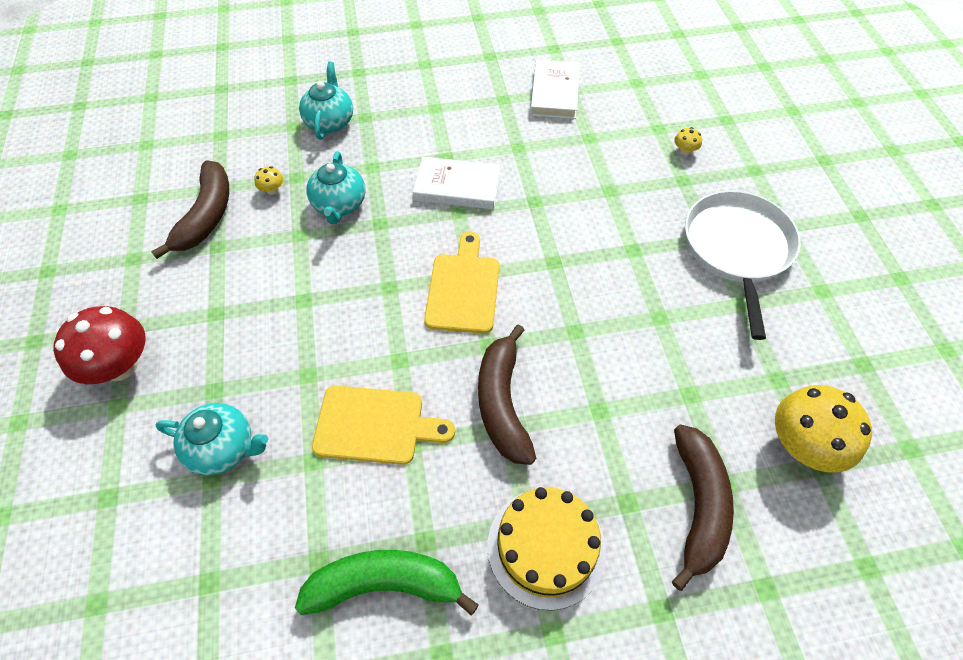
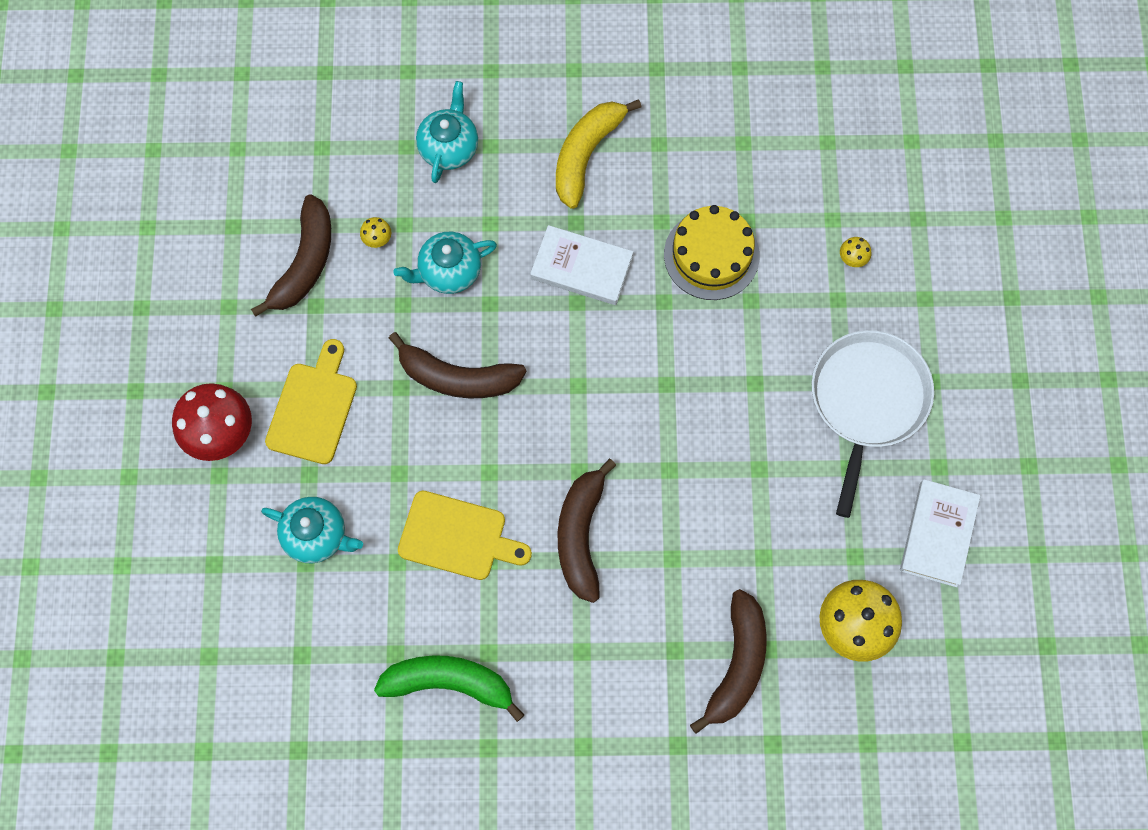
camera: 10 degrees right, 15 degrees up
(339, 205) = (449, 271): turquoise teapot -> turquoise teapot turned 60 degrees clockwise
(357, 284) = (457, 377): none -> brown banana
(445, 113) = (586, 154): none -> yellow banana
(463, 289) = (566, 401): yellow cutting board -> yellow cutting board (313, 408)
(546, 547) = (592, 676): yellow cake -> yellow cake (711, 255)
(554, 93) = (723, 144): white book -> white book (938, 534)

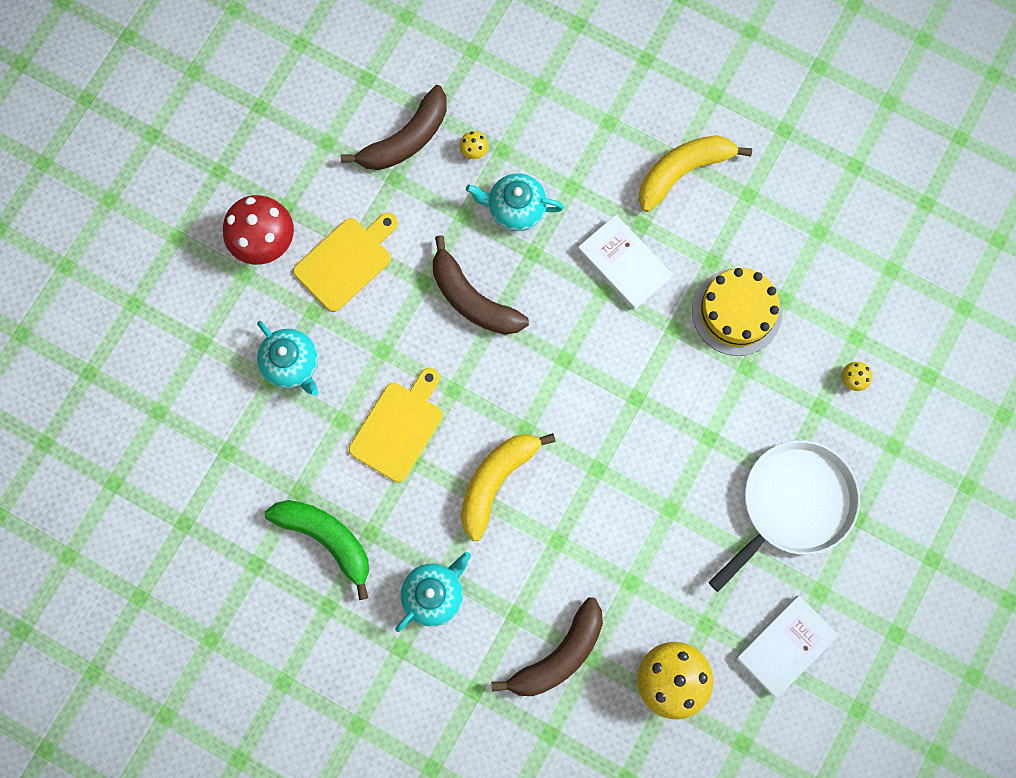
camera: 30 degrees right, 5 degrees up
(449, 147) = (575, 105): turquoise teapot -> turquoise teapot (434, 594)
(457, 537) = (399, 427): yellow cutting board -> yellow cutting board turned 105 degrees counterclockwise
(581, 535) = (496, 481): brown banana -> yellow banana

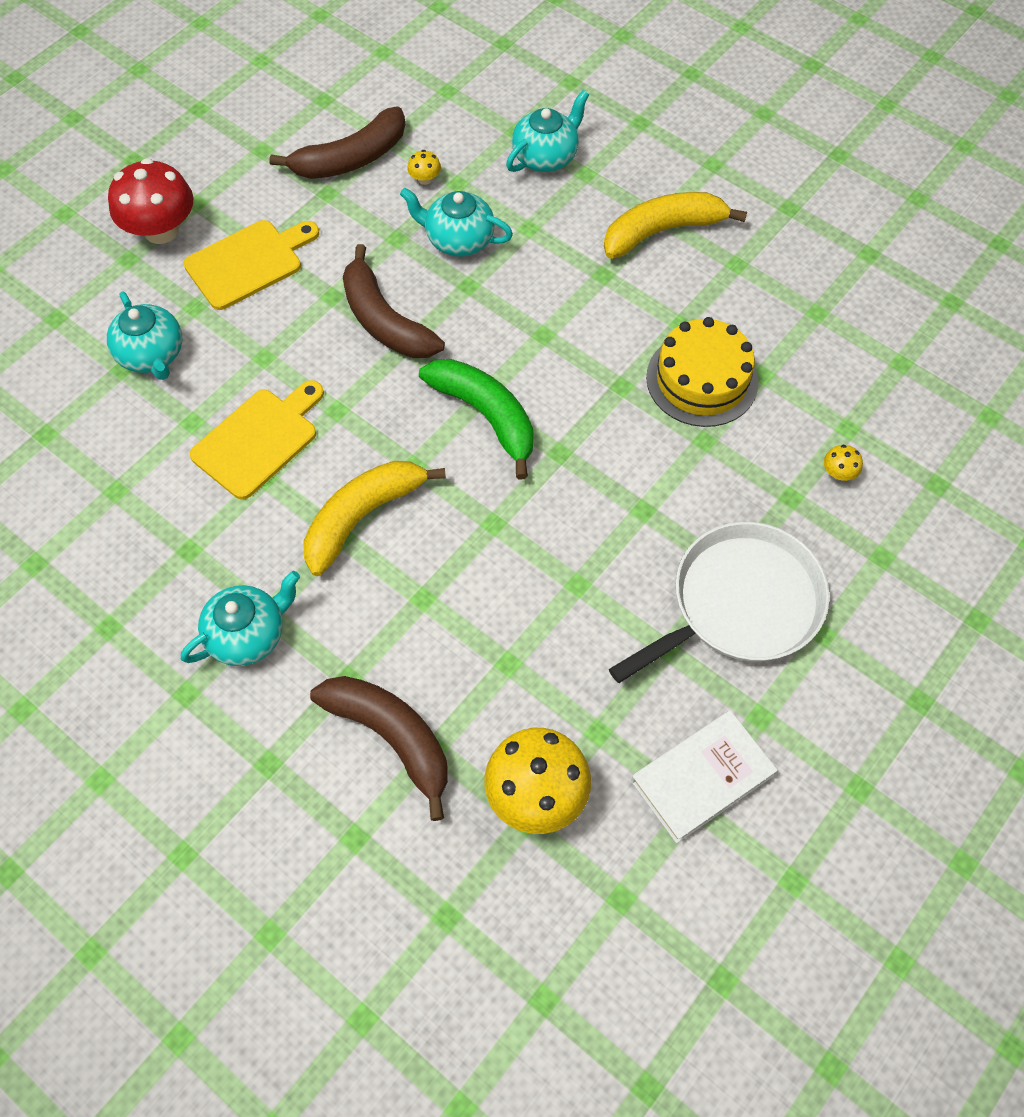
camera: 10 degrees right, 15 degrees down
(326, 539) = (132, 548): green banana -> green banana (486, 416)
(559, 655) = (392, 737): brown banana -> brown banana turned 105 degrees counterclockwise
(572, 109) = (546, 156): none -> turquoise teapot
(624, 264) = (574, 311): white book -> none

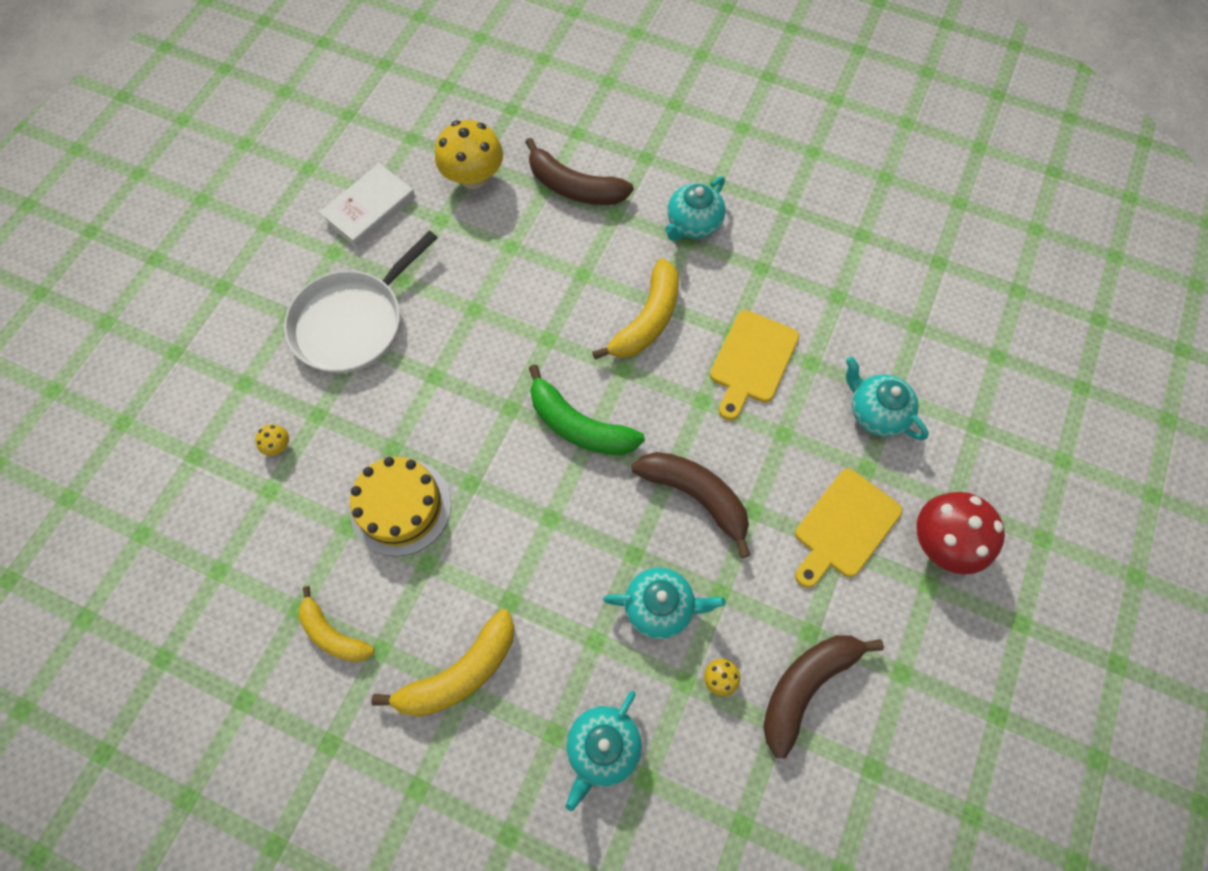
camera: 165 degrees right, 5 degrees up
(782, 285) = (333, 634): none -> yellow banana

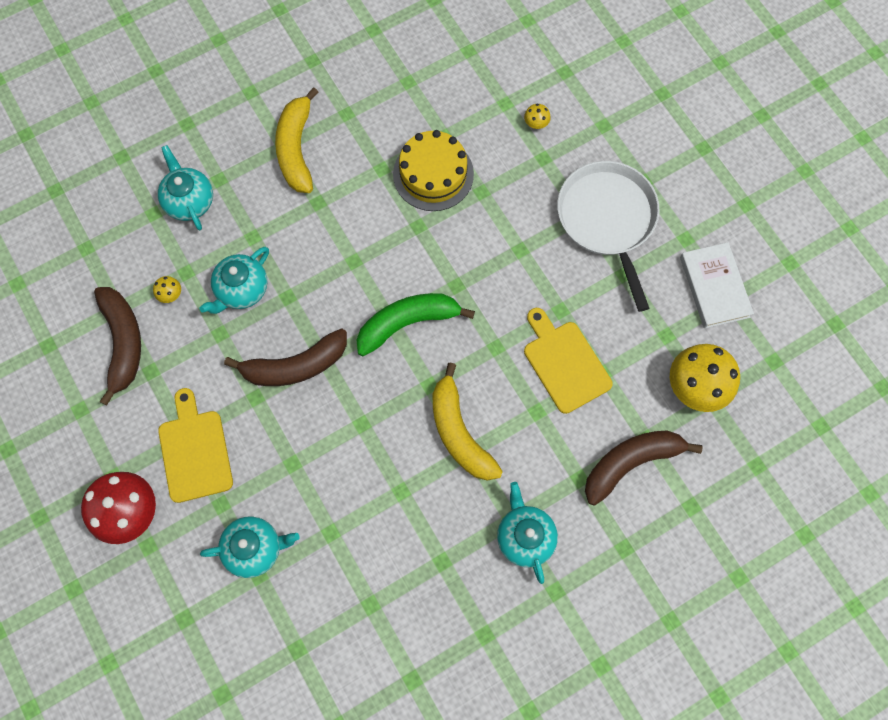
camera: 125 degrees right, 5 degrees up
(333, 634) = (376, 93): yellow banana -> none
(752, 361) = (366, 487): yellow cutting board -> yellow cutting board (565, 363)

